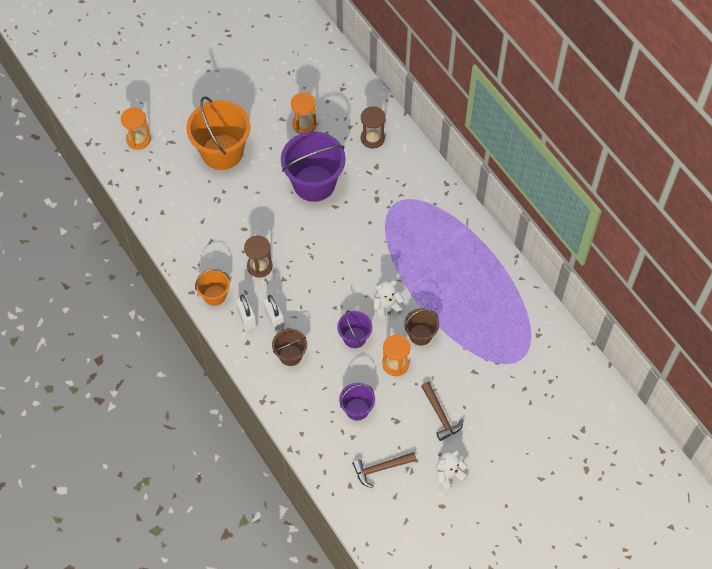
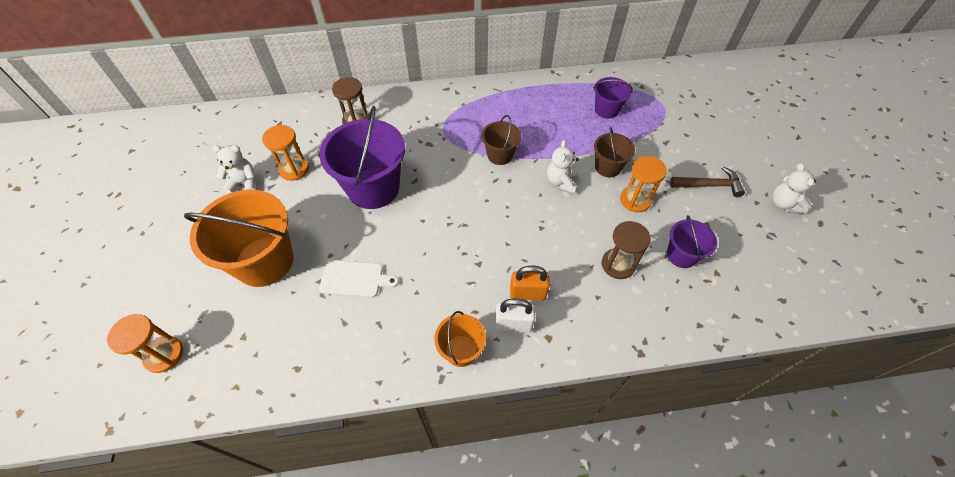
camera: 65 degrees left, 5 degrees down
(235, 211) = (355, 279): none -> white cutting board
(259, 266) = (447, 282): brown hourglass -> brown hourglass (618, 264)
(274, 318) = (527, 293): white padlock -> orange padlock
(276, 101) = (244, 183): none -> white teddy bear
(290, 355) = (585, 295): brown bucket -> brown bucket (500, 155)
(354, 337) = (588, 223): purple bucket -> purple bucket (606, 110)
(381, 468) = (764, 261): brown hammer -> none

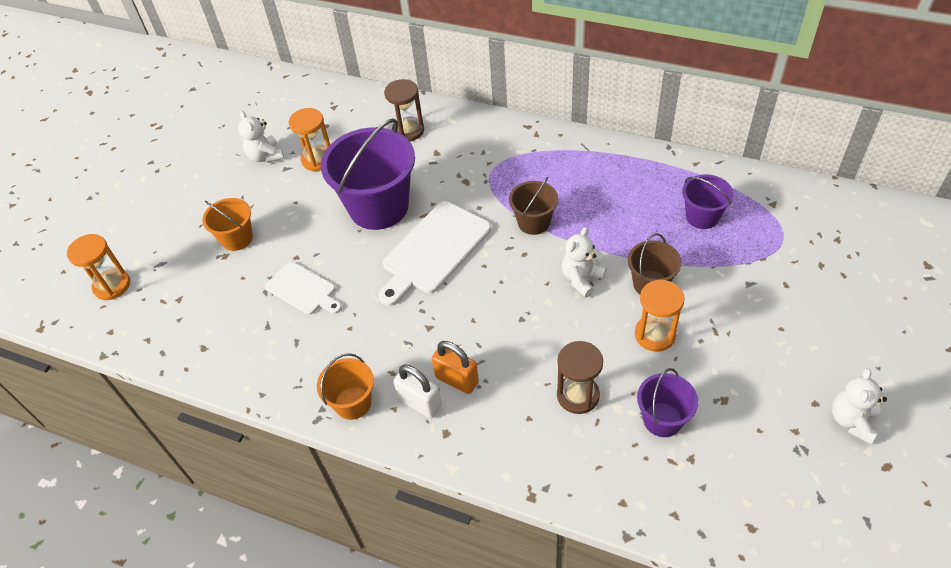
camera: 35 degrees right, 5 degrees down
(244, 183) = (265, 156): white teddy bear -> white teddy bear turned 150 degrees counterclockwise
(264, 261) = (237, 238): orange bucket -> orange bucket, size x0.52
(441, 204) = (434, 250): none -> white cutting board
(709, 185) = (765, 357): brown hammer -> none

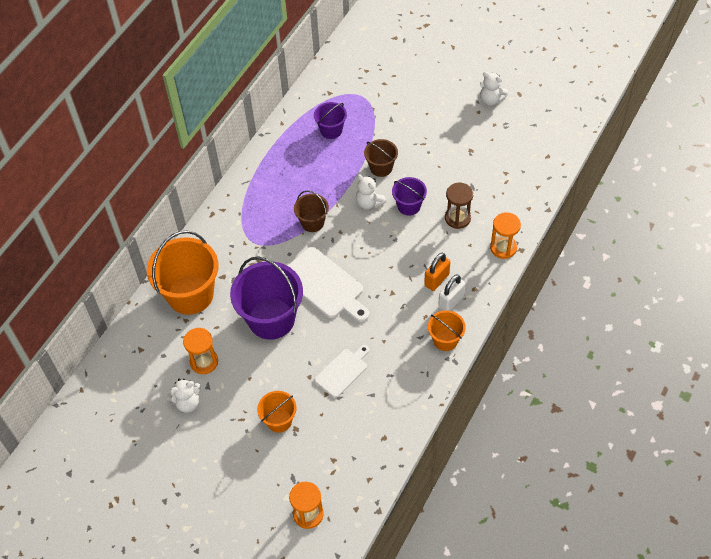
camera: 85 degrees left, 5 degrees up
(408, 131) = (190, 294): brown hourglass -> orange bucket
(655, 335) = (420, 173): orange hourglass -> orange hourglass (503, 248)
(662, 419) = (479, 180): purple bucket -> purple bucket (409, 206)

